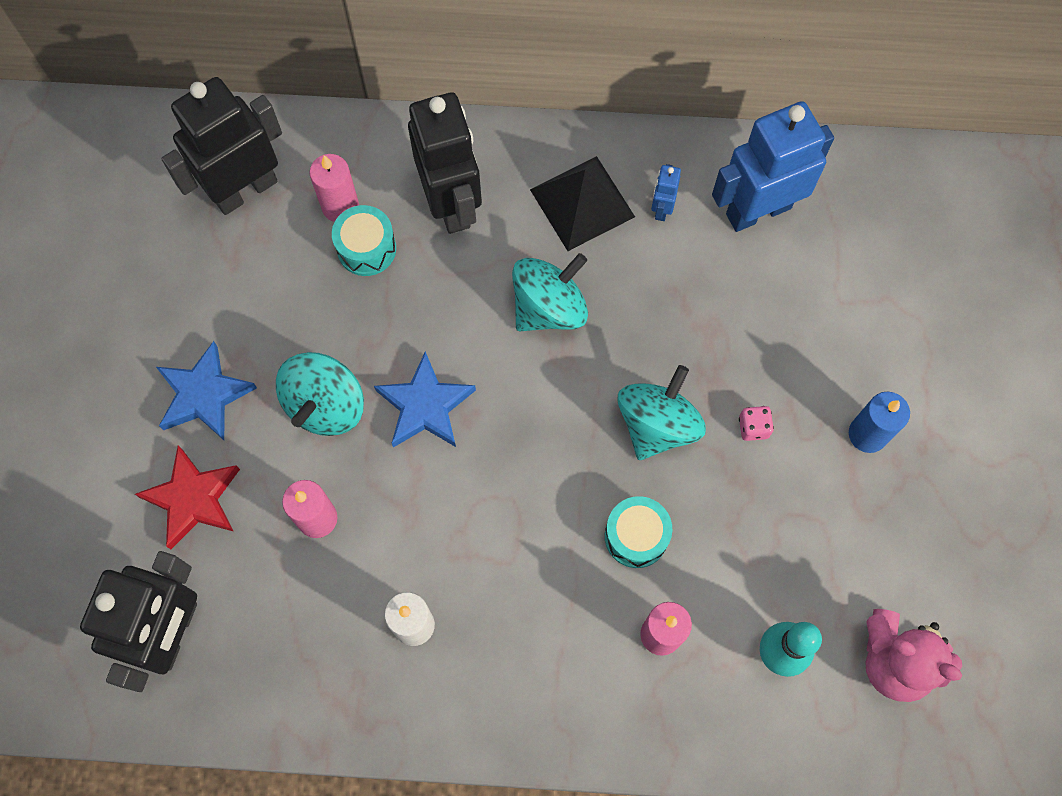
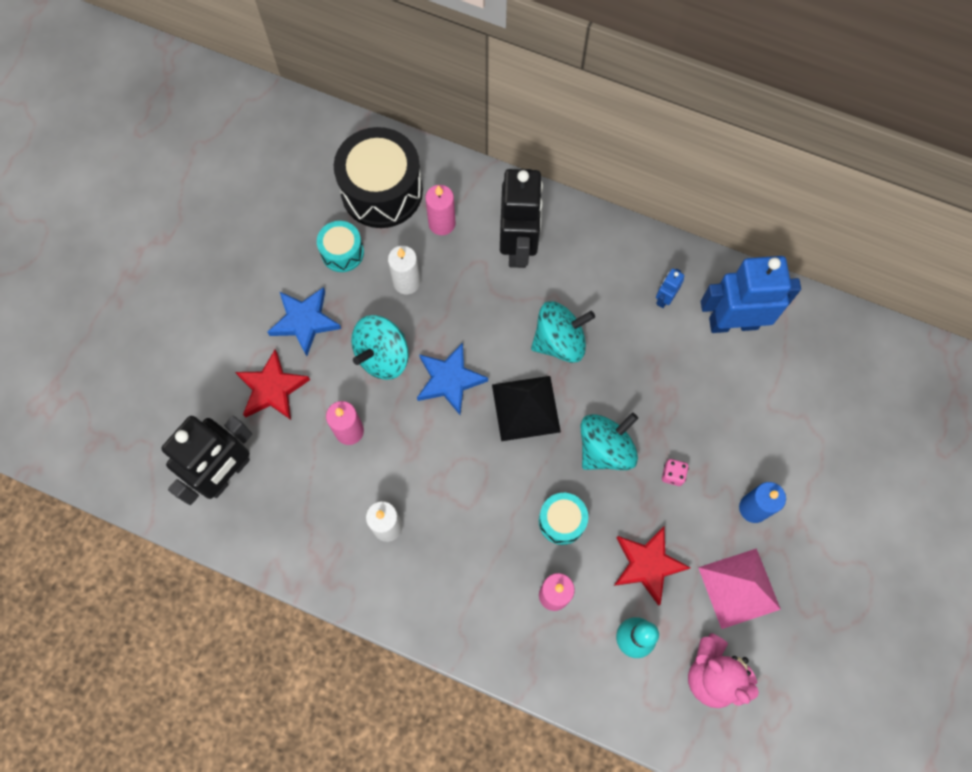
camera: 20 degrees right, 0 degrees up
(245, 190) = (382, 191): black robot -> black drum
(322, 298) = (406, 282): none -> white candle
(366, 248) = (449, 258): turquoise drum -> turquoise drum (342, 252)
(582, 202) = (609, 276): black pyramid -> black pyramid (526, 408)
(764, 552) = (647, 564): none -> red star
(887, 540) = (739, 588): none -> pink pyramid

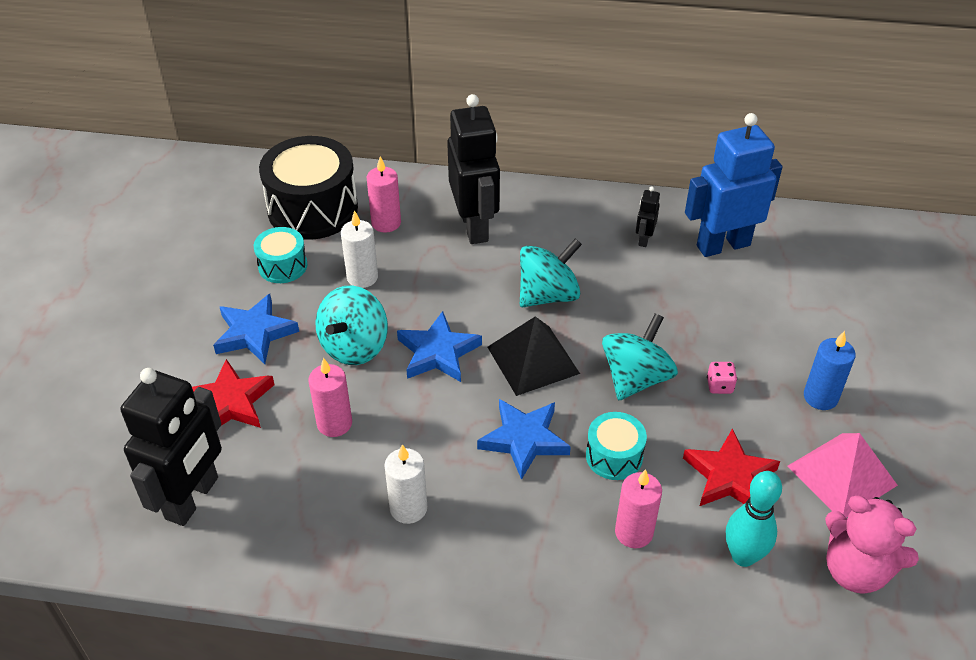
camera: 15 degrees left, 25 degrees down
(495, 486) = (524, 440): none -> blue star
(664, 298) = (644, 239): blue robot -> black robot

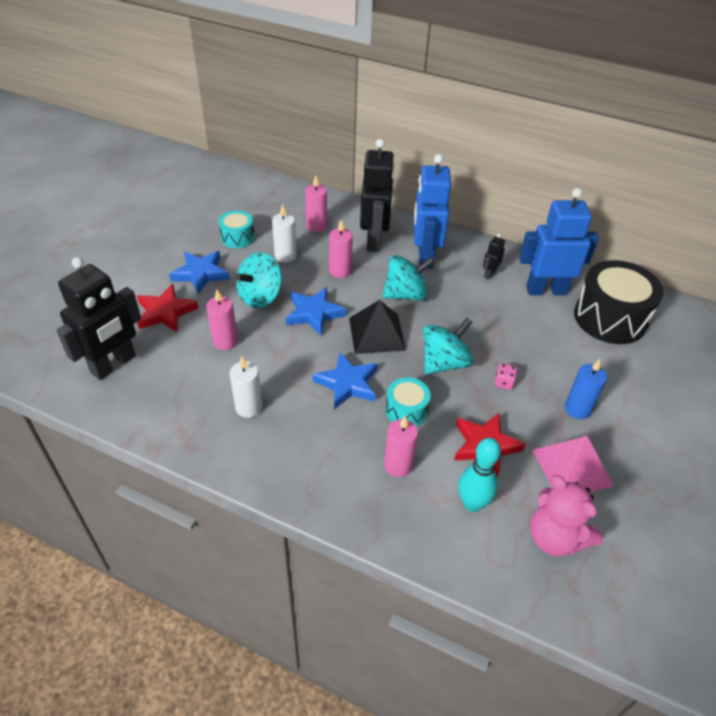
camera: 15 degrees right, 0 degrees up
(313, 209) = (273, 207): black drum -> black drum (610, 318)
(447, 282) = (340, 271): none -> pink candle
(550, 234) = (424, 256): none -> blue robot

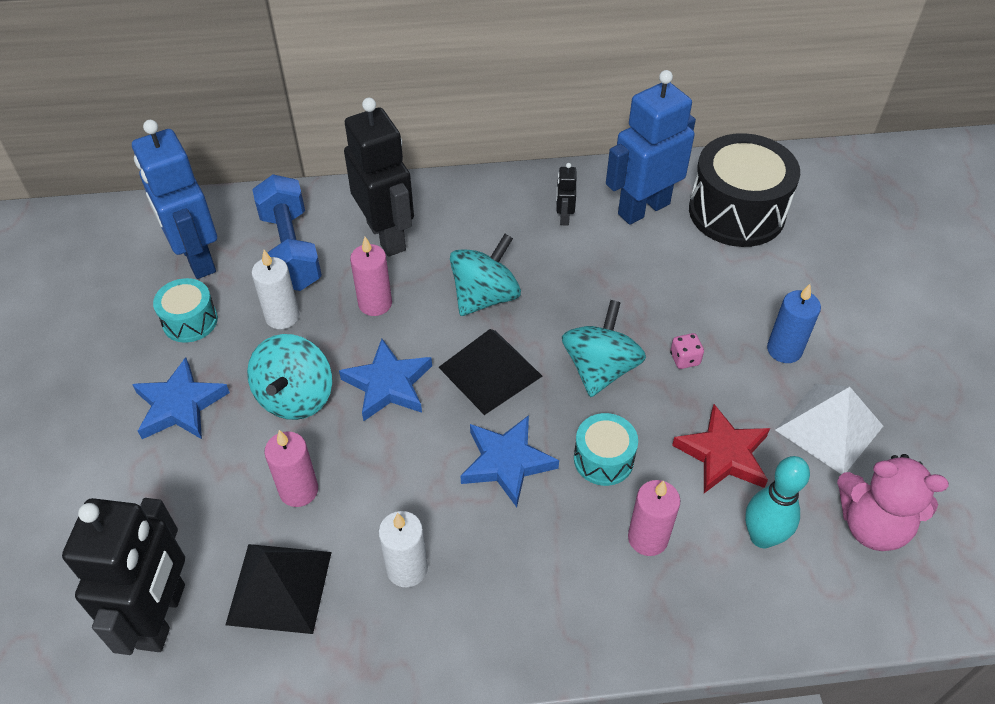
camera: 30 degrees left, 5 degrees up
(165, 312) = (174, 492): red star -> none
(178, 381) = (279, 587): none -> black pyramid
(316, 226) = (291, 250): pink candle -> blue dumbbell
(424, 256) = (468, 229): blue robot -> blue robot (196, 258)
(572, 467) = (829, 427): pink pyramid -> white pyramid

